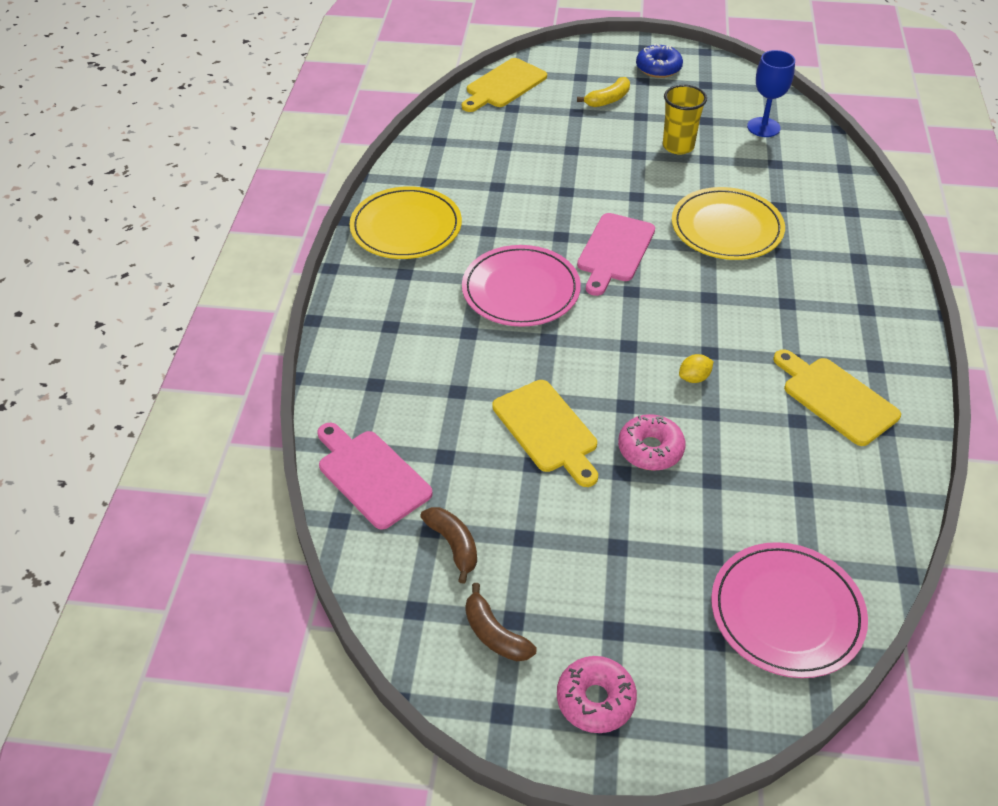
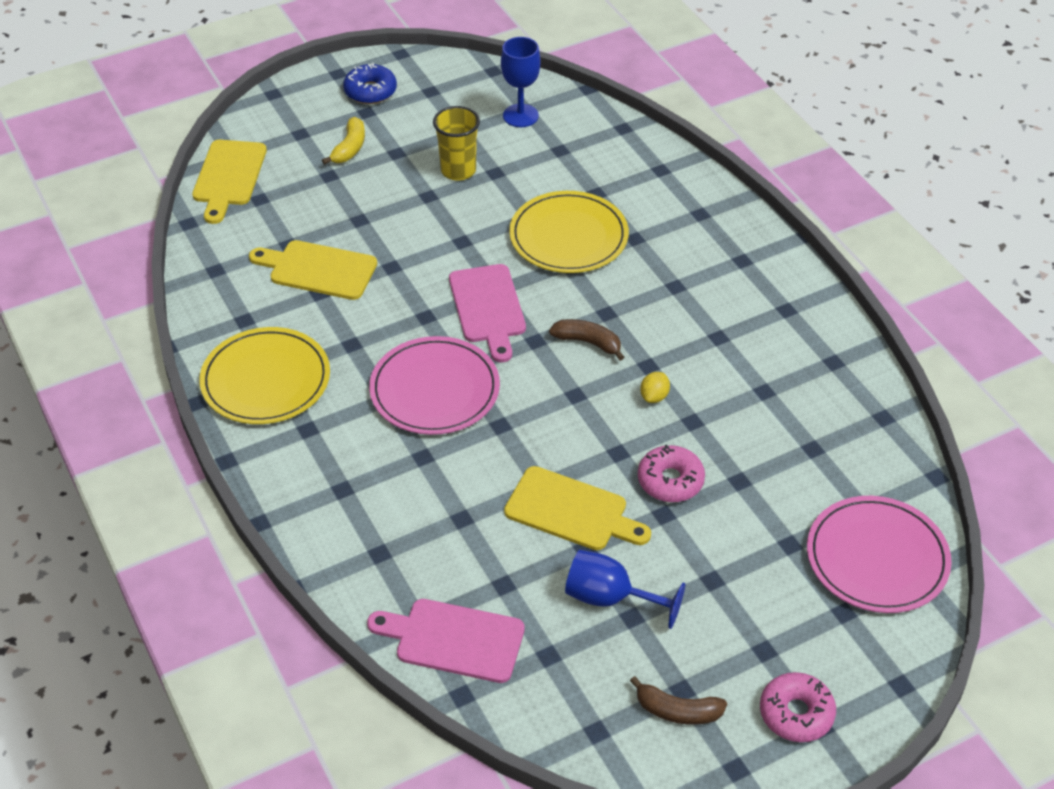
camera: 35 degrees left, 0 degrees up
(454, 545) = (580, 658): brown banana -> brown banana (588, 342)
(519, 513) = (610, 598): none -> blue goblet
(836, 398) = (778, 355): yellow cutting board -> yellow cutting board (318, 269)

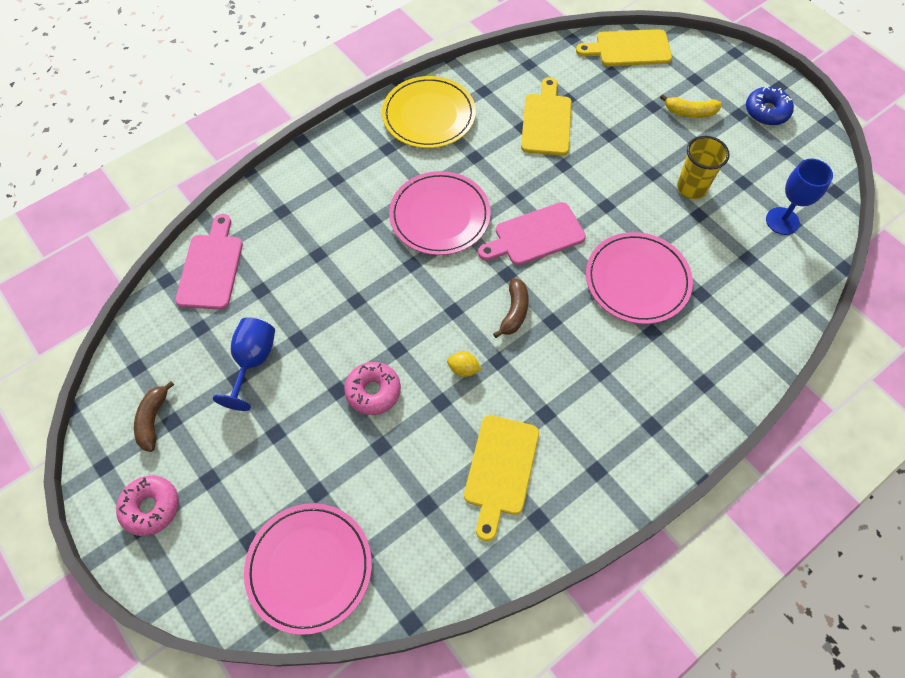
camera: 80 degrees right, 15 degrees up
(568, 236) = (637, 280): yellow plate -> pink plate
(571, 511) = (333, 324): yellow cutting board -> yellow cutting board (500, 469)

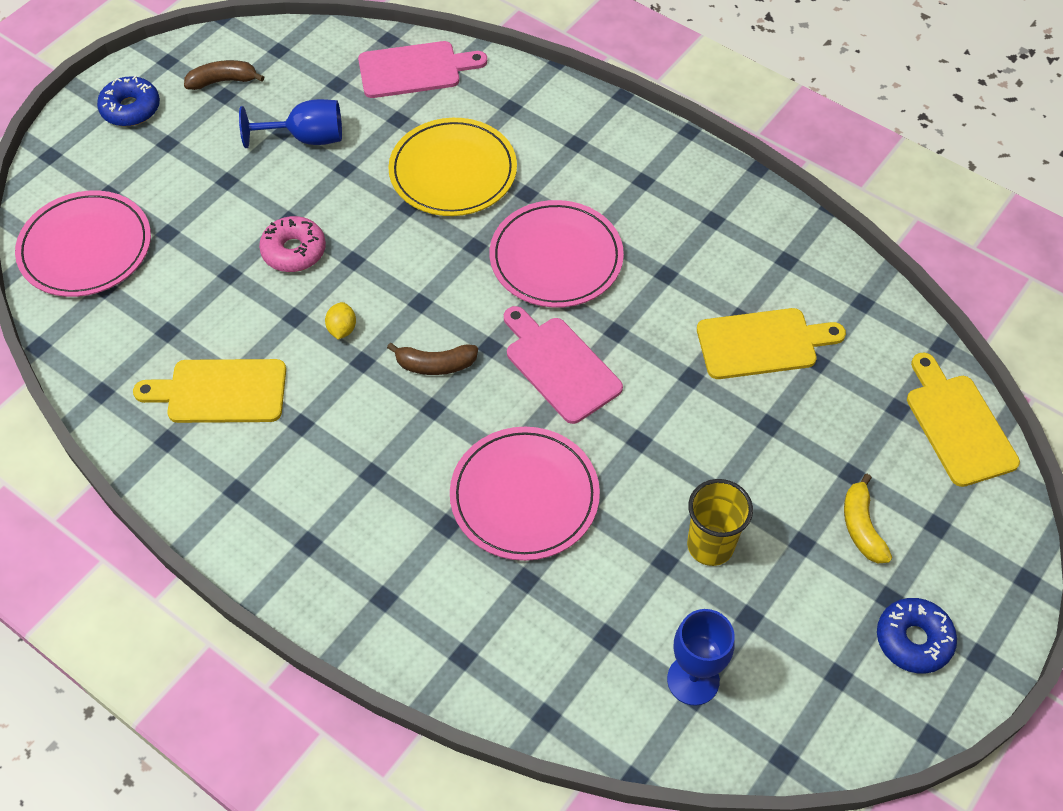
camera: 75 degrees right, 5 degrees down
(151, 507) = (131, 109): pink donut -> blue donut
(428, 115) = (716, 210): yellow plate -> yellow plate (453, 171)

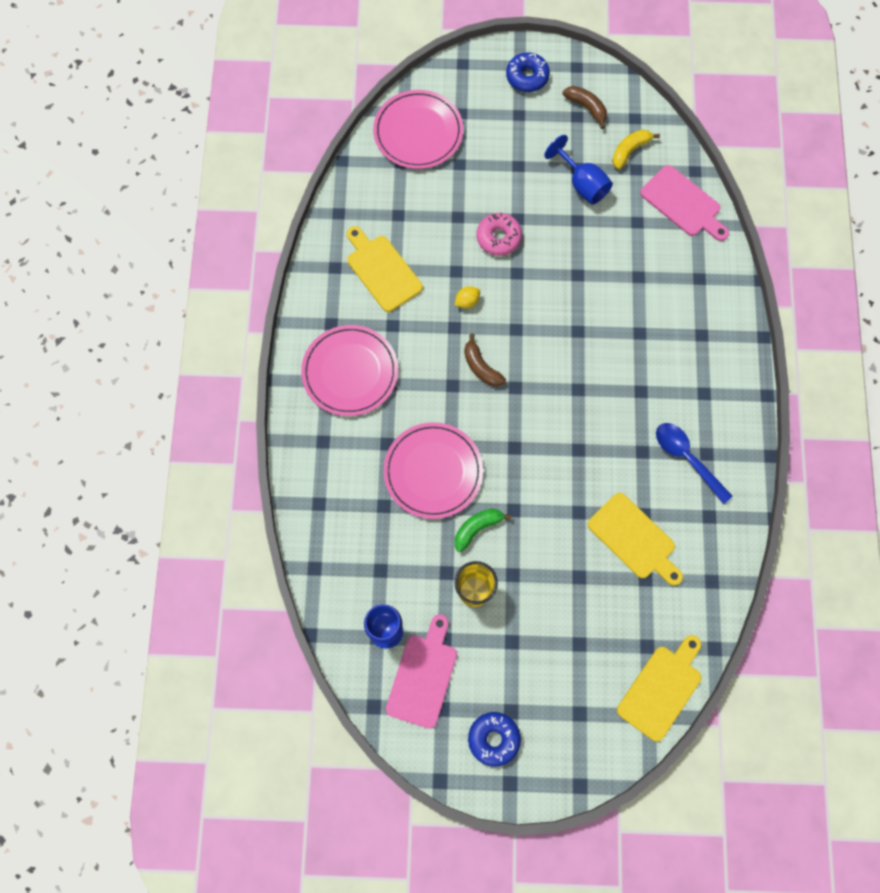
camera: 55 degrees right, 15 degrees up
(453, 171) = (623, 281): yellow plate -> none
(556, 258) = (605, 381): pink plate -> pink plate (350, 372)
(559, 366) = (531, 434): pink cutting board -> pink cutting board (423, 676)
(633, 493) = (477, 528): none -> green banana
(705, 239) = (687, 458): none -> blue spoon
(861, 527) = (547, 669): yellow banana -> yellow banana (629, 150)

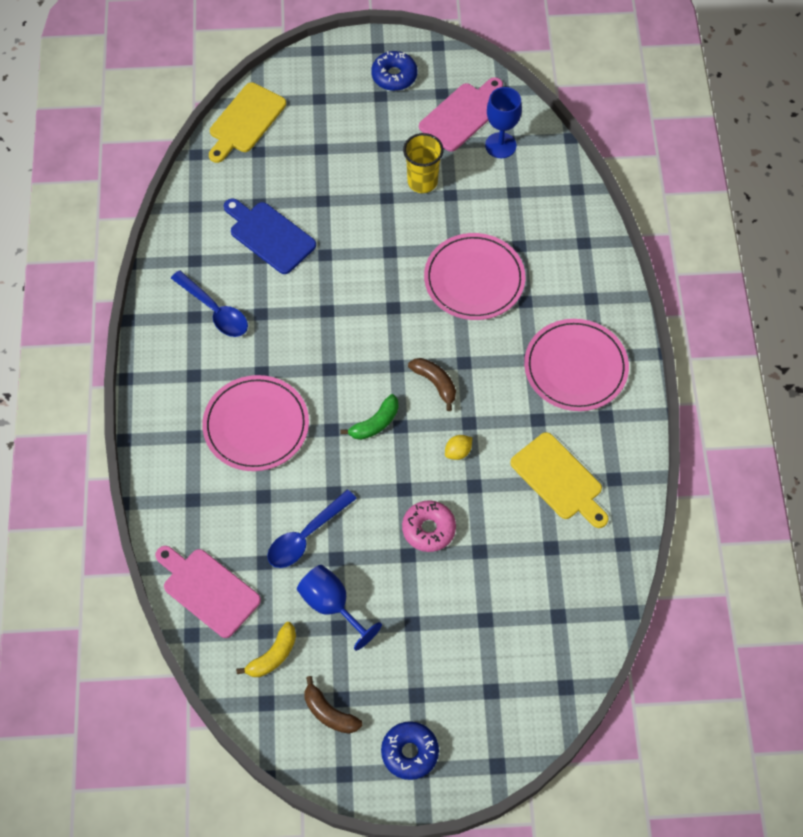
camera: 175 degrees right, 10 degrees down
(418, 132) = (542, 659): pink plate -> pink plate (256, 425)
(423, 676) = (462, 115): pink cutting board -> pink cutting board turned 150 degrees counterclockwise
(477, 528) = (424, 233): green banana -> green banana (375, 423)
(602, 240) = (306, 536): none -> blue spoon
(634, 539) = (269, 236): yellow cutting board -> blue cutting board

